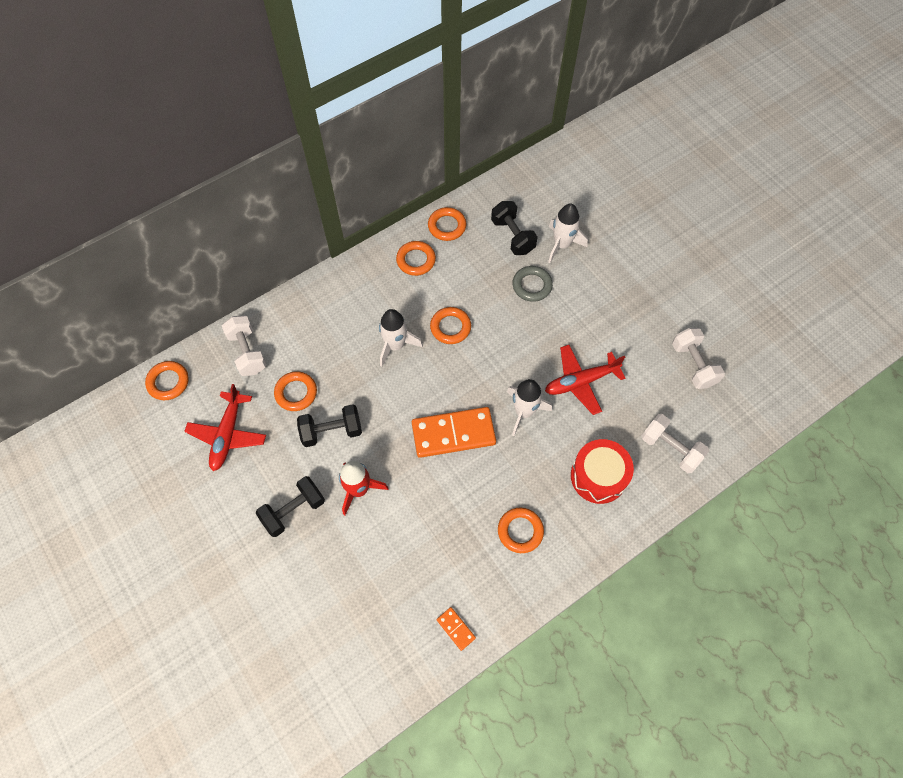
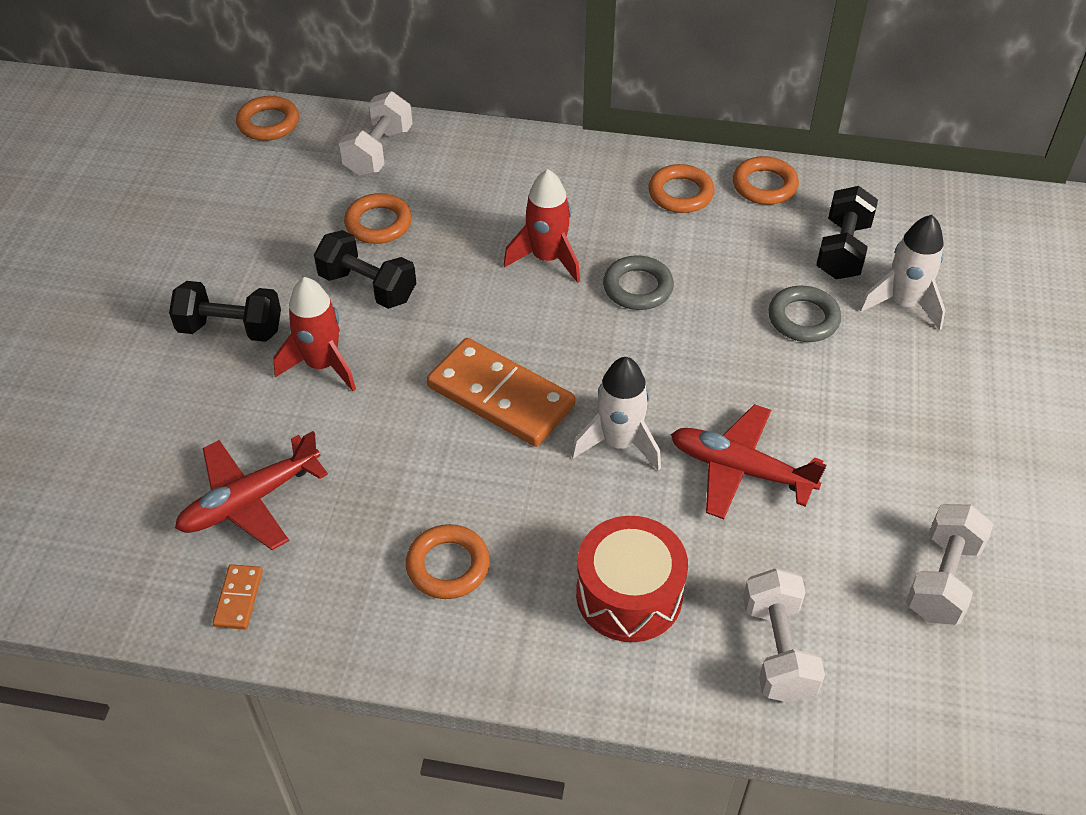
camera: 45 degrees right, 15 degrees down
(227, 435) = (261, 210): red plane -> red plane (249, 501)
(395, 345) = (547, 258): white rocket -> red rocket
(450, 327) = (637, 287): orange ring -> grey ring

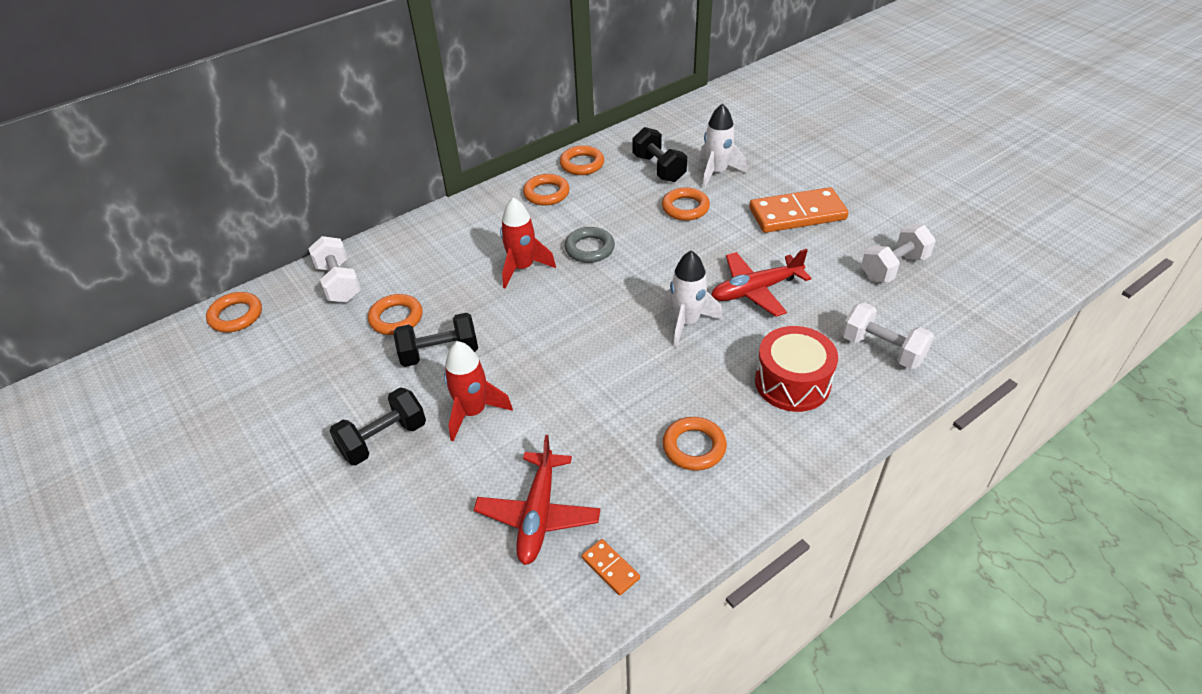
camera: 45 degrees left, 5 degrees down
(501, 396) = (597, 348): orange domino -> orange domino (797, 214)
(803, 318) = (685, 208): grey ring -> orange ring
(942, 579) = (894, 267): white dumbbell -> white dumbbell turned 75 degrees clockwise

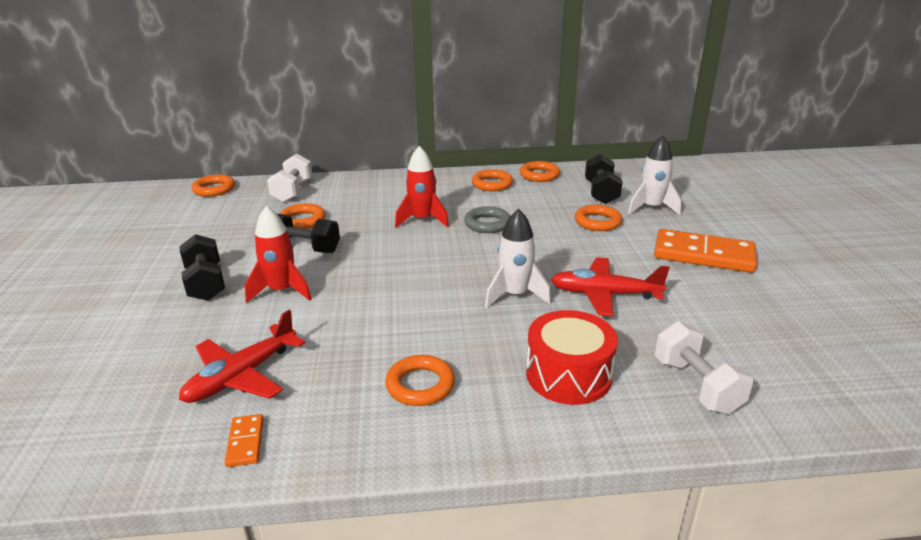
camera: 30 degrees right, 15 degrees down
(383, 439) = (206, 283): black dumbbell -> black dumbbell turned 75 degrees clockwise
(894, 267) = (774, 325): white dumbbell -> none

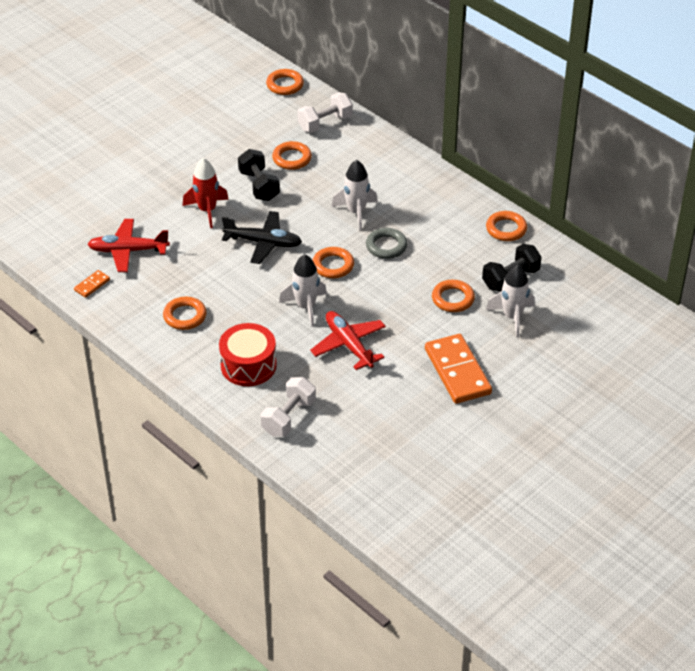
camera: 50 degrees right, 15 degrees up
(206, 283) = (181, 176): black dumbbell -> none
(384, 279) = (263, 243): none -> black plane
(422, 220) = (356, 212): red rocket -> white rocket
(492, 184) = (457, 213): orange ring -> orange ring (333, 265)

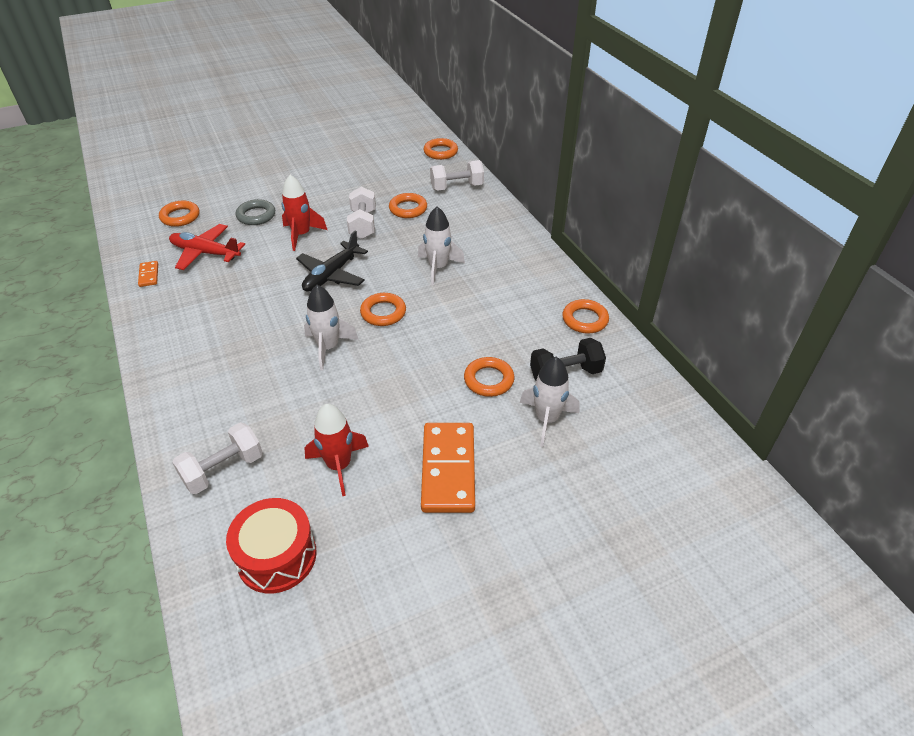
camera: 20 degrees right, 0 degrees up
(92, 285) = (149, 275): orange domino -> orange domino turned 75 degrees counterclockwise
(185, 316) = (206, 326): orange ring -> orange ring (180, 217)
(248, 365) = (227, 394): red drum -> red drum (277, 556)
(259, 186) = (363, 225): black dumbbell -> white dumbbell
(263, 243) = (331, 275): black plane -> black plane turned 90 degrees clockwise
(349, 345) = (345, 401): red plane -> none
(375, 391) = (339, 465): none -> red rocket
(386, 246) = (448, 307): grey ring -> grey ring (256, 215)

